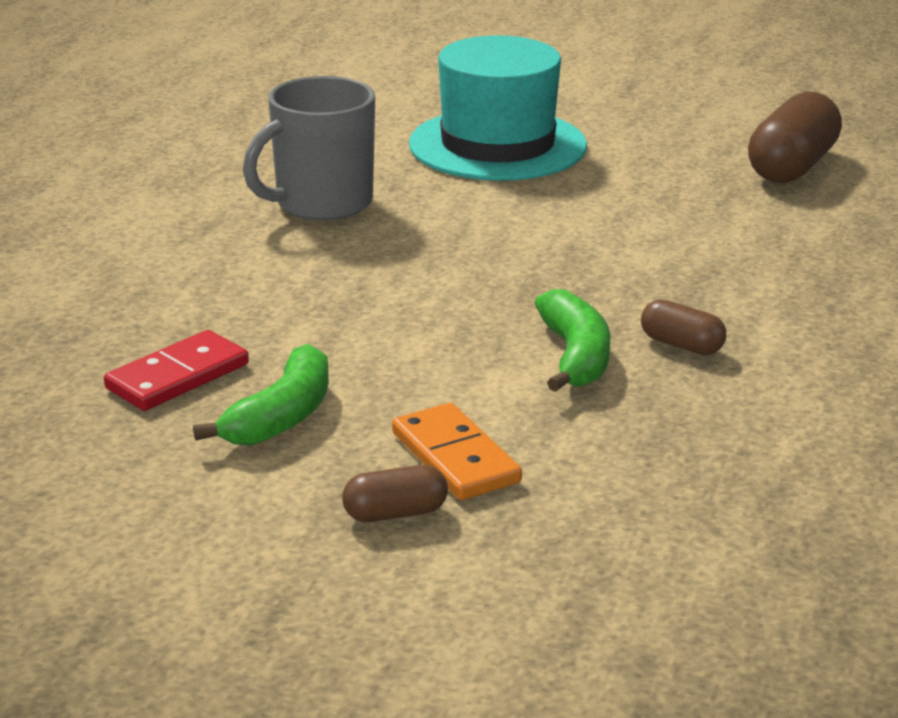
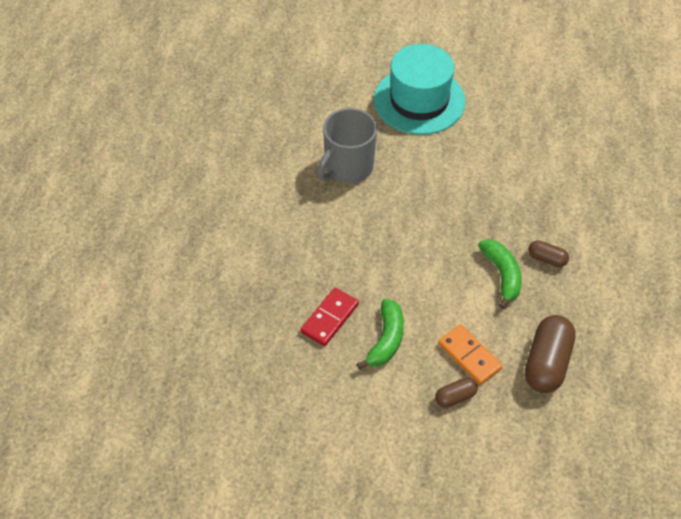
camera: 10 degrees left, 25 degrees up
(791, 167) = (568, 100): brown capsule -> brown capsule (547, 363)

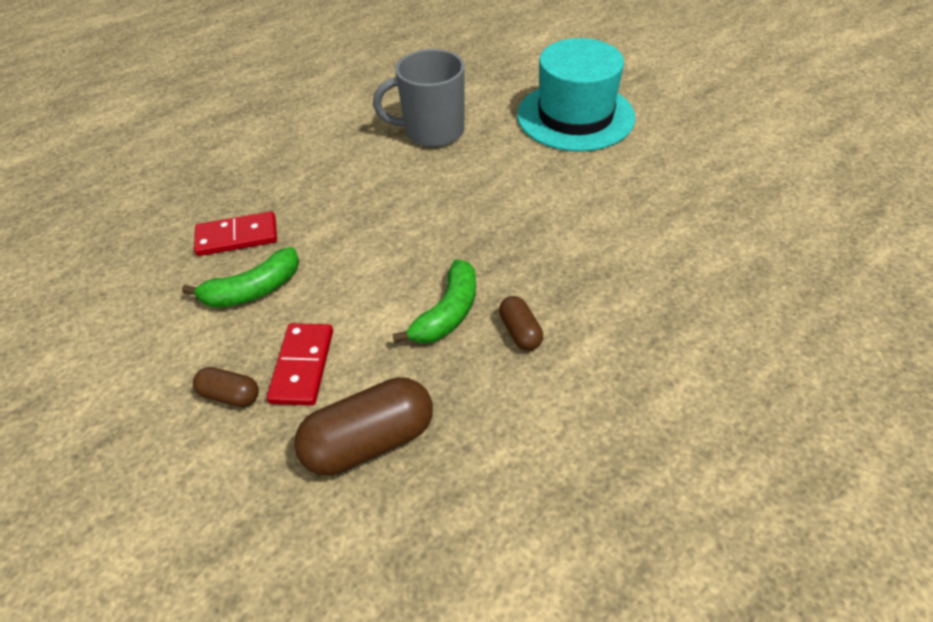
camera: 45 degrees right, 5 degrees down
(469, 356) = (302, 366): orange domino -> red domino

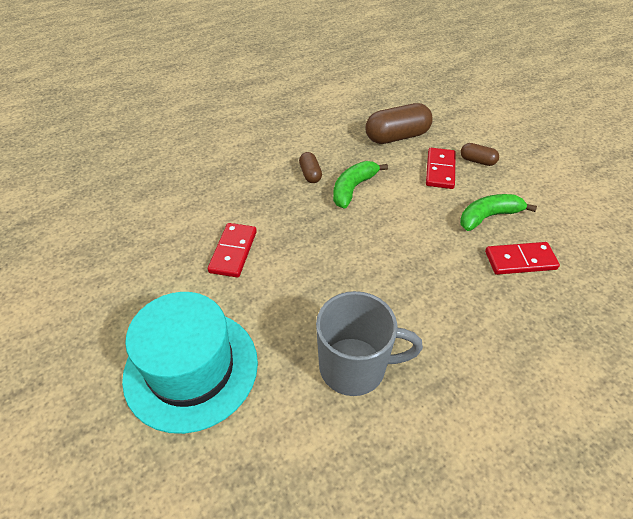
camera: 175 degrees left, 0 degrees up
(586, 208) = (233, 252): none -> red domino

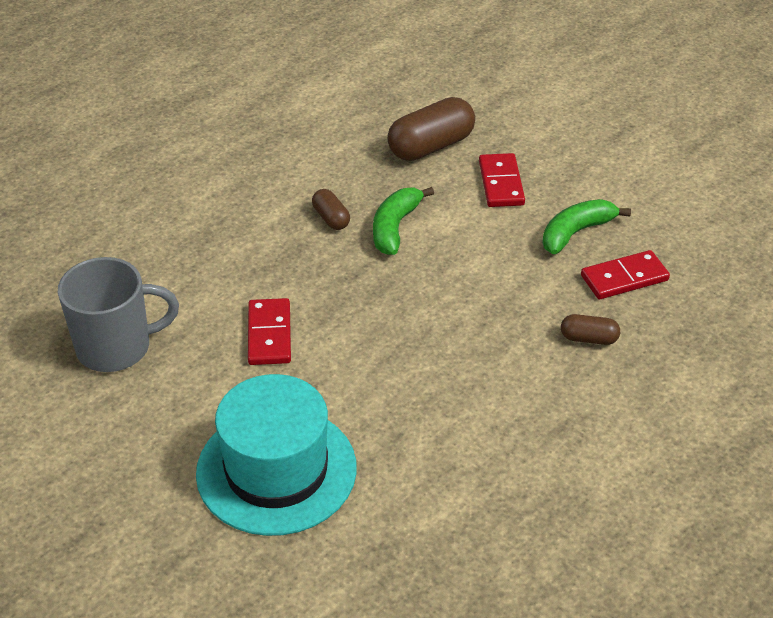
camera: 15 degrees left, 5 degrees down
(355, 367) = (464, 429): grey mug -> grey mug (116, 347)
(477, 161) = (546, 162): brown capsule -> brown capsule (588, 339)

